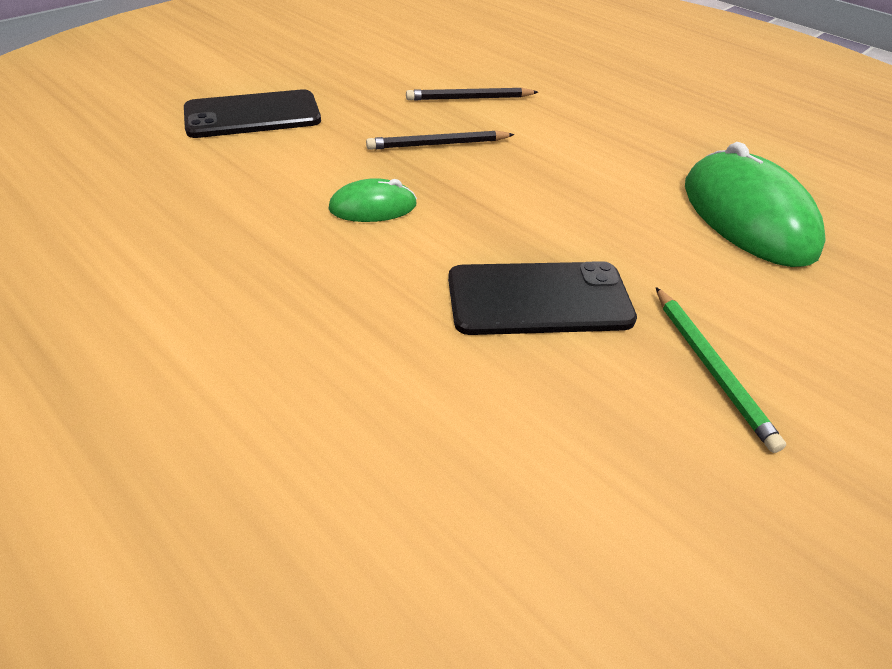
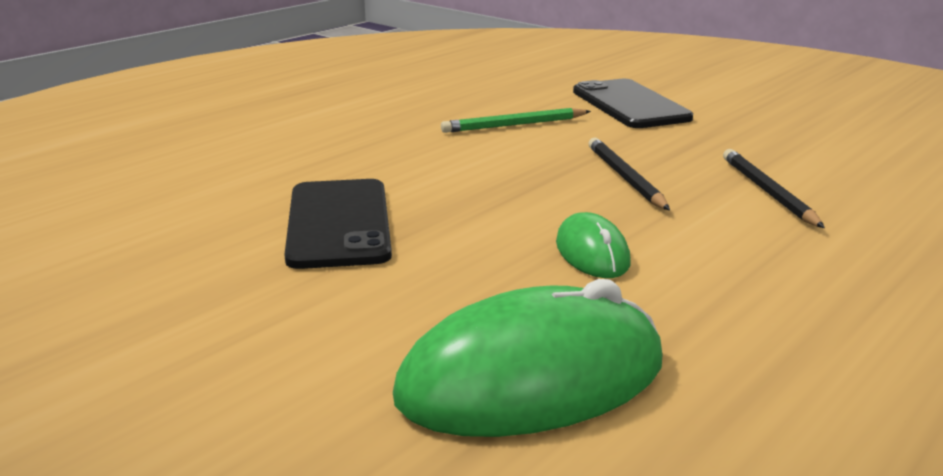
camera: 90 degrees right, 20 degrees down
(373, 207) = (482, 155): green mouse -> green mouse (592, 253)
(710, 367) = (217, 303): green pencil -> green pencil (514, 125)

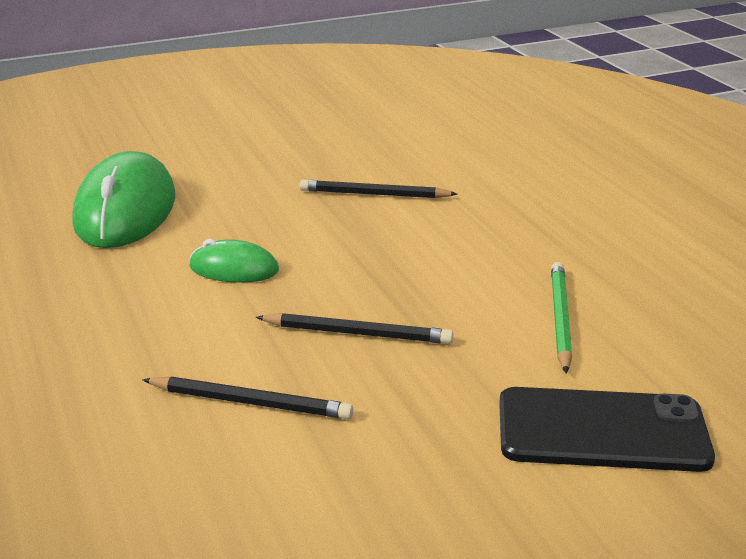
camera: 115 degrees right, 5 degrees up
(339, 223) = (374, 194): black phone -> black pencil

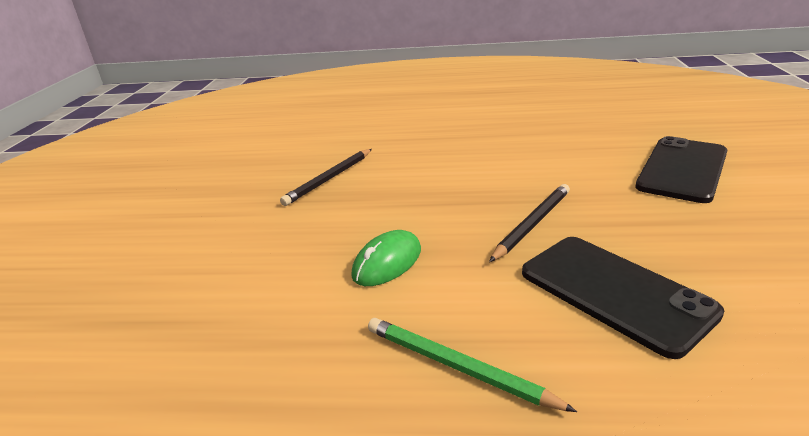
camera: 60 degrees left, 0 degrees up
(125, 210) = (199, 310): green mouse -> none
(250, 402) = (615, 292): black pencil -> black phone
(560, 319) = (553, 155): green pencil -> green pencil (458, 367)

